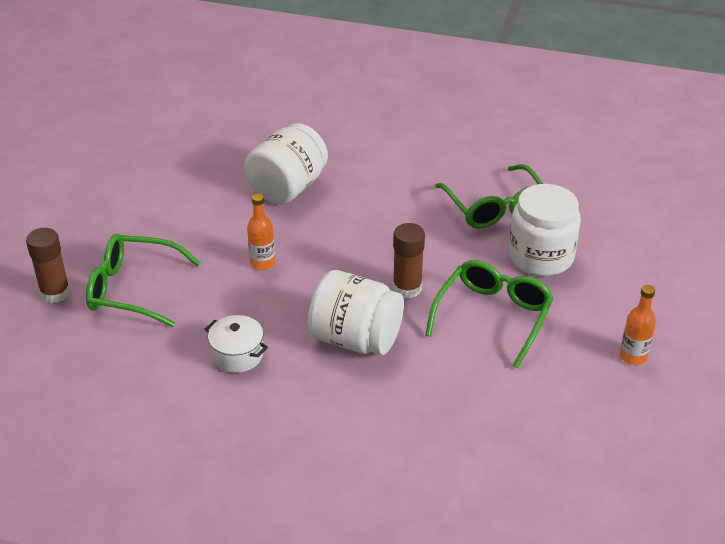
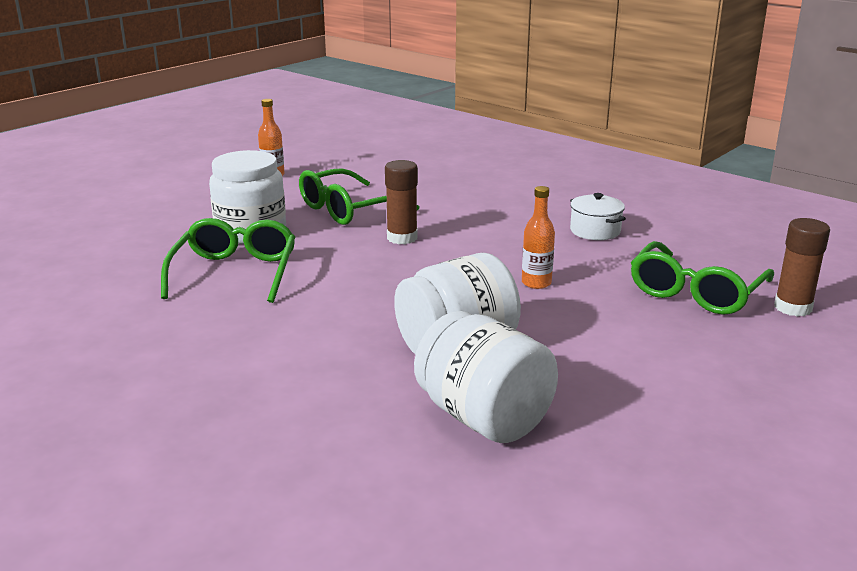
camera: 155 degrees left, 15 degrees down
(133, 289) = (695, 292): green glasses -> green glasses turned 90 degrees clockwise
(356, 339) = (480, 220): white jar -> white jar (483, 417)

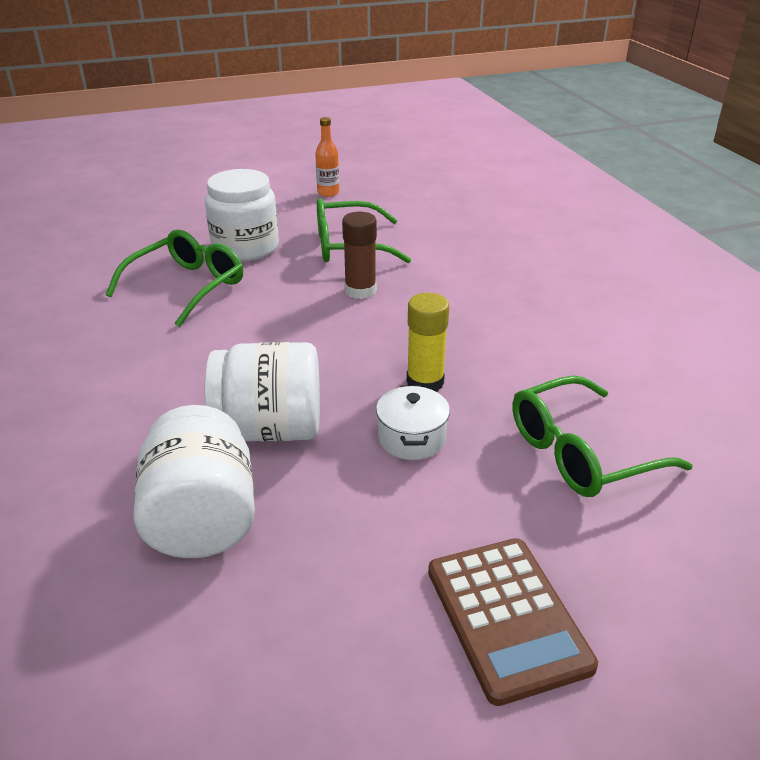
camera: 30 degrees right, 10 degrees up
(536, 283) = (425, 382): orange bottle -> yellow glue stick
(595, 231) = (558, 338): white pot -> white pot (412, 438)
(765, 394) = (507, 617): none -> brown calculator
(793, 307) = (677, 515): brown glue stick -> none

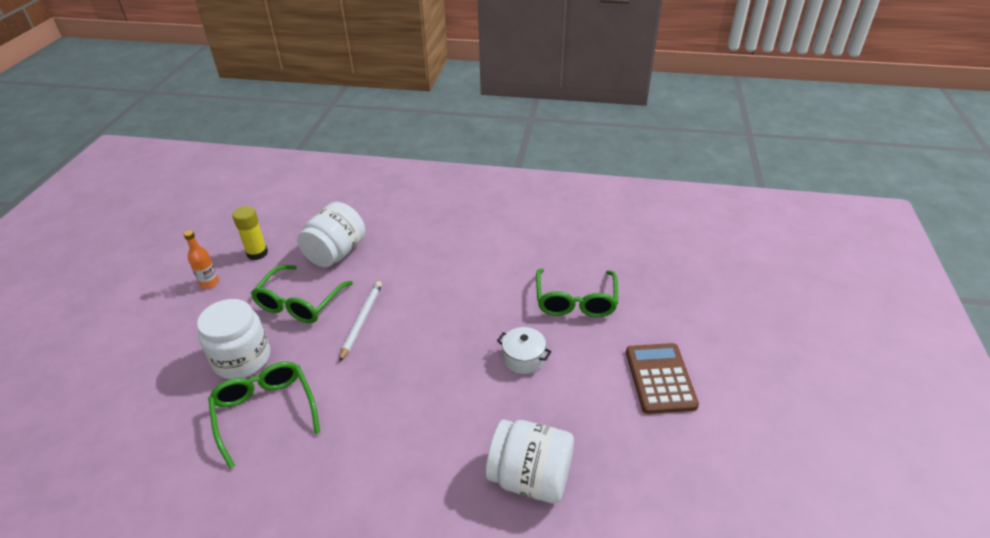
camera: 60 degrees left, 5 degrees up
(270, 429) = (472, 419): white jar -> white jar (336, 253)
(360, 291) = (362, 320): brown glue stick -> white pencil
(425, 382) = (480, 332): yellow glue stick -> yellow glue stick (257, 253)
(507, 617) = (660, 378): brown calculator -> brown calculator turned 105 degrees counterclockwise

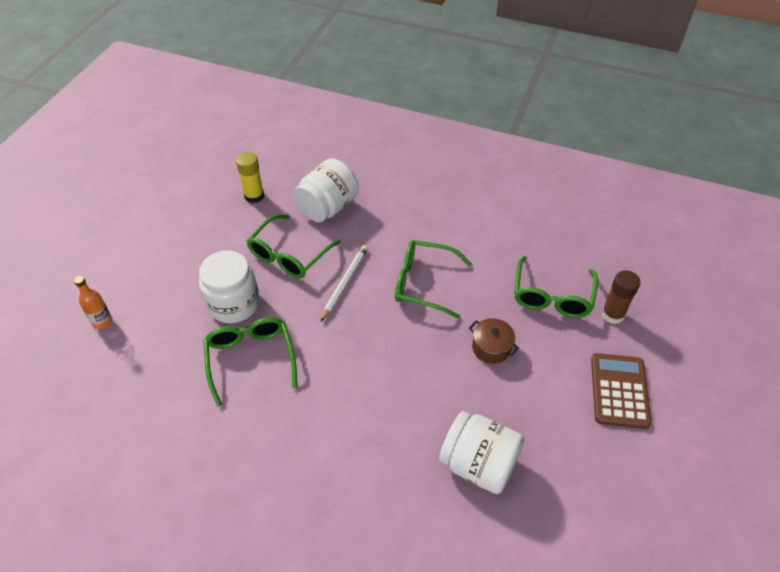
camera: 10 degrees right, 10 degrees up
(209, 283) = (208, 221): orange bottle -> orange bottle (102, 322)
(444, 308) = (423, 283): none -> green glasses
(523, 358) = (491, 348): white pot -> brown pot
(638, 309) = (612, 314): none -> brown glue stick

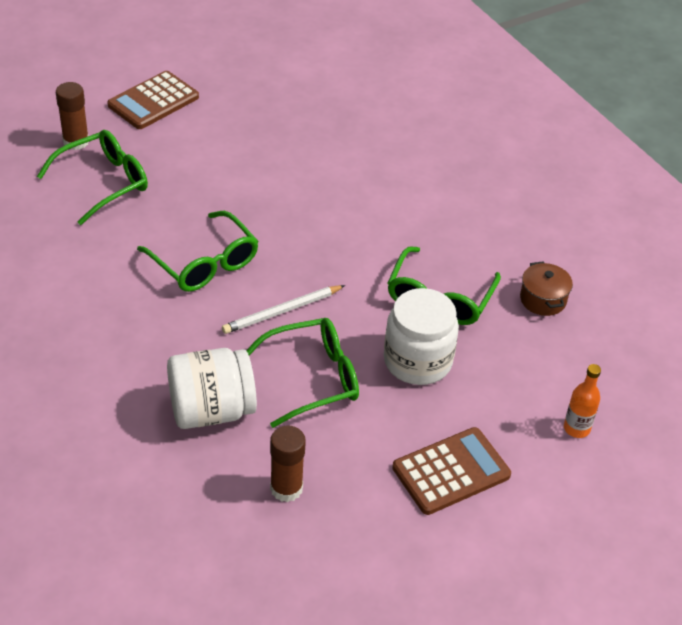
camera: 145 degrees left, 5 degrees down
(170, 252) = (451, 471): none -> brown calculator
(254, 196) = (286, 488): yellow glue stick -> brown glue stick
(478, 464) = (318, 126): white jar -> none
(491, 348) = (212, 181): brown pot -> brown pot (543, 299)

